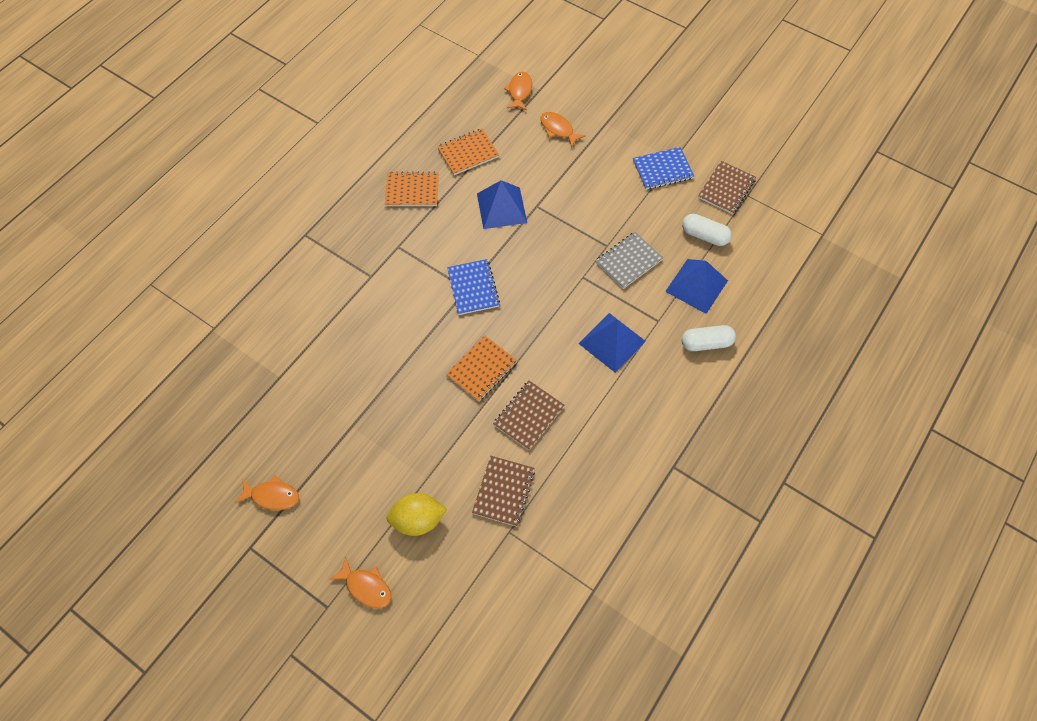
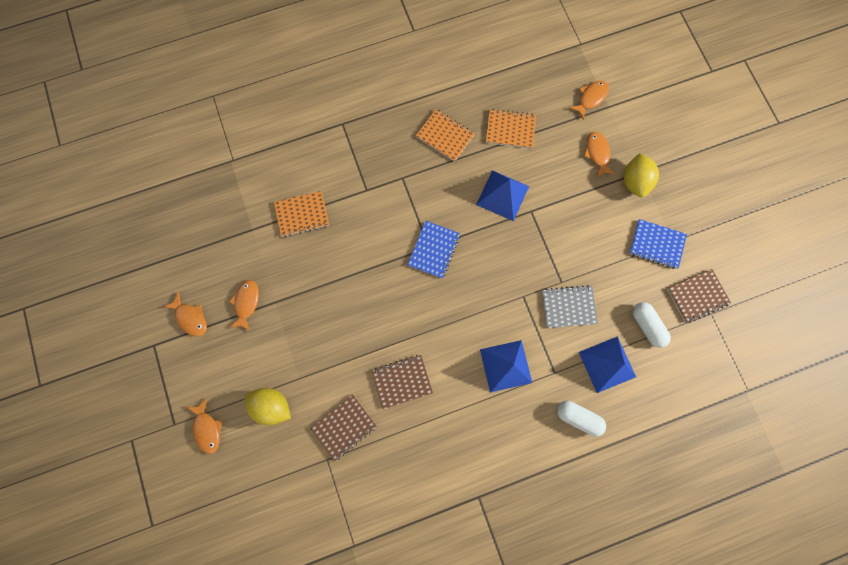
camera: 35 degrees right, 15 degrees up
(322, 445) = (247, 303): none -> orange fish
(482, 369) = (394, 321): orange notebook -> orange notebook (302, 214)
(606, 133) = (634, 181): none -> yellow lemon

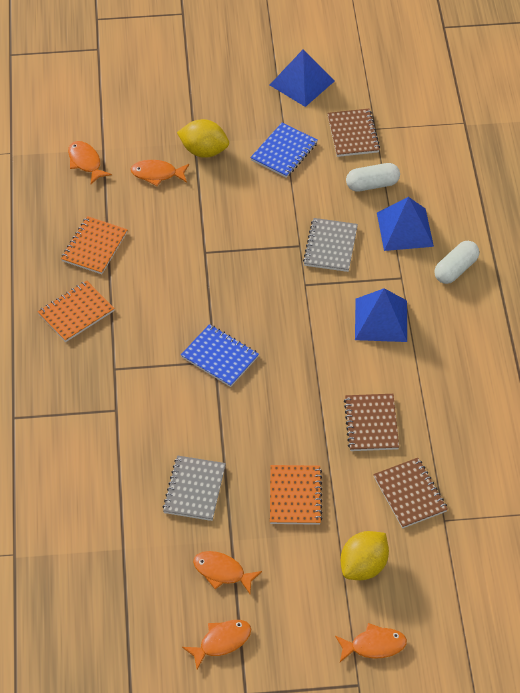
camera: 75 degrees left, 25 degrees down
(302, 214) = (123, 487): orange notebook -> orange notebook (295, 496)
(311, 264) = (194, 489): none -> grey notebook
(502, 195) = (175, 274): blue pyramid -> blue pyramid (302, 83)

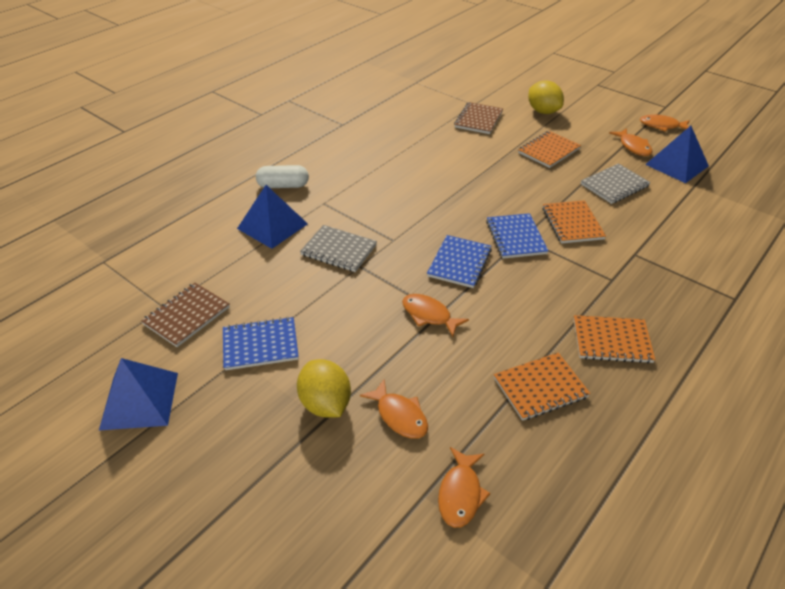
camera: 135 degrees left, 10 degrees down
(190, 408) = (572, 223): none -> orange notebook
(235, 300) = (459, 263): none -> blue notebook
(330, 246) = (339, 250): grey notebook -> grey notebook turned 60 degrees clockwise
(363, 566) = (543, 111): yellow lemon -> yellow lemon turned 60 degrees clockwise
(371, 424) = (457, 153): brown notebook -> none
(372, 184) = (241, 268): white capsule -> none
(374, 645) = (573, 89): orange fish -> orange fish (429, 315)
(381, 320) = (374, 191): blue pyramid -> blue pyramid (676, 165)

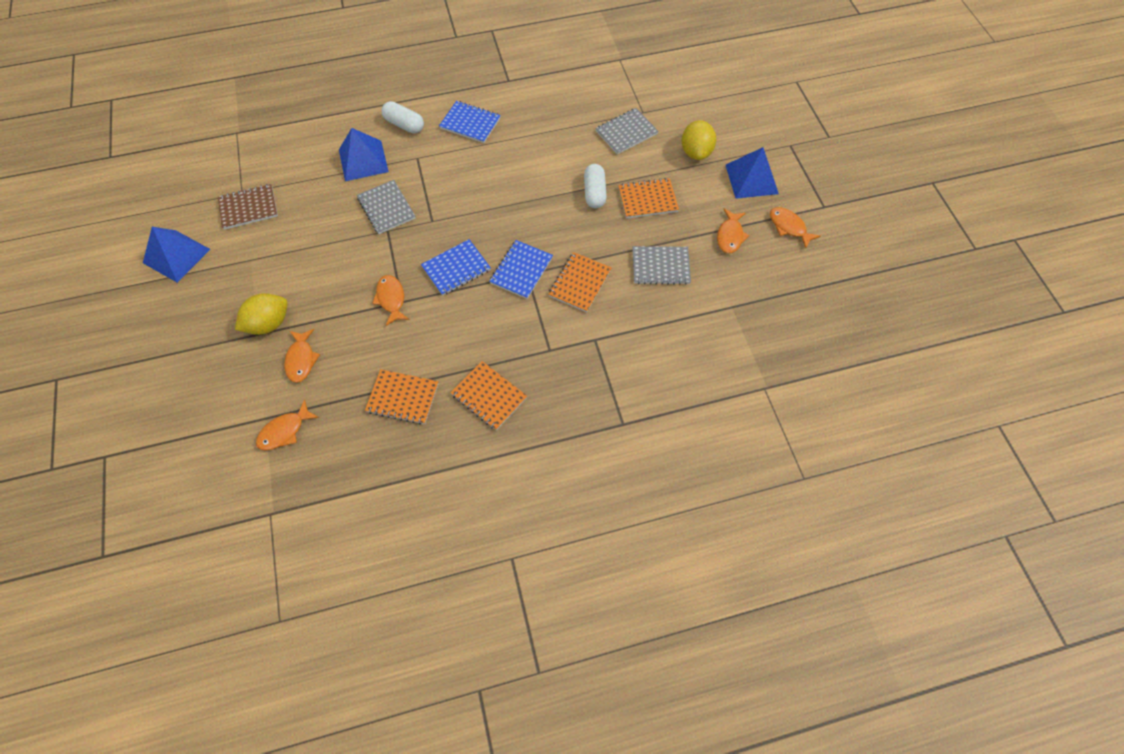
camera: 35 degrees right, 20 degrees up
(260, 345) = (270, 257): blue notebook -> blue notebook (470, 123)
(325, 404) = (269, 324): yellow lemon -> yellow lemon turned 45 degrees clockwise
(478, 120) = (626, 132): brown notebook -> grey notebook
(504, 163) = (594, 193): none -> white capsule
(676, 165) = (744, 277): blue pyramid -> blue pyramid (751, 179)

